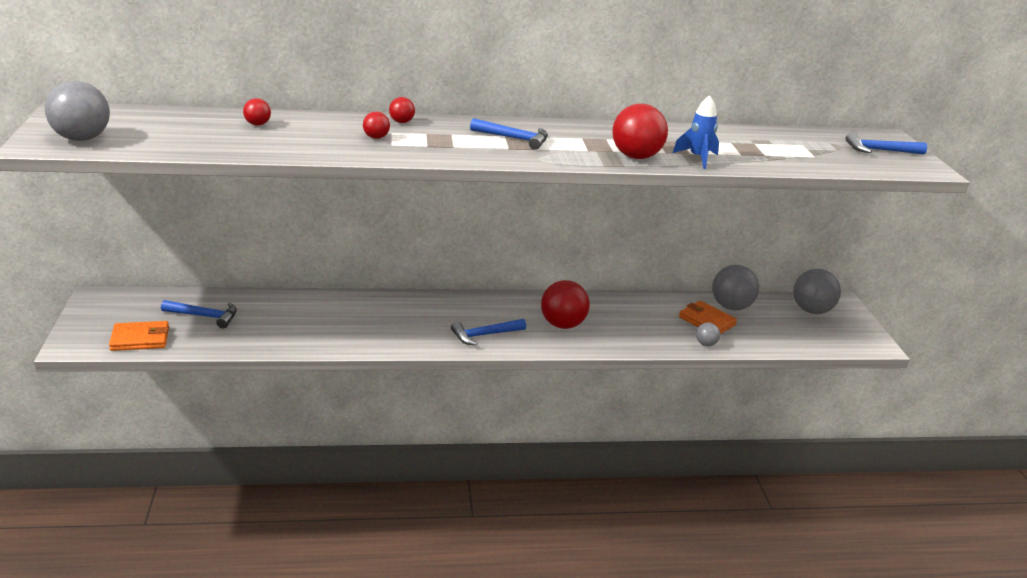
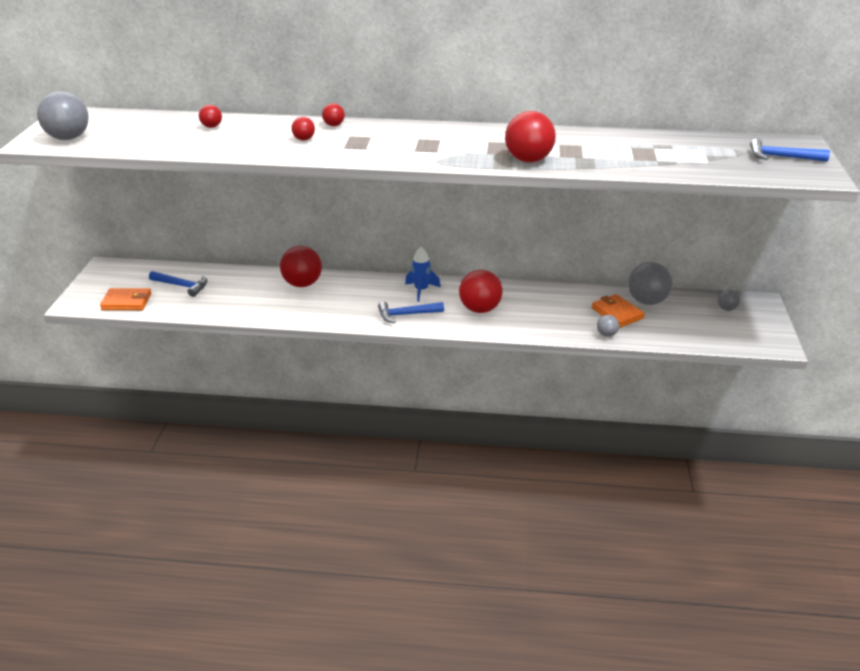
camera: 15 degrees right, 5 degrees up
(351, 307) = (302, 284): none -> red ball
(514, 138) = (425, 141): blue hammer -> none
(698, 158) = (588, 162): blue rocket -> blue rocket (421, 290)
(811, 310) = (726, 309): grey ball -> grey ball, size x0.49

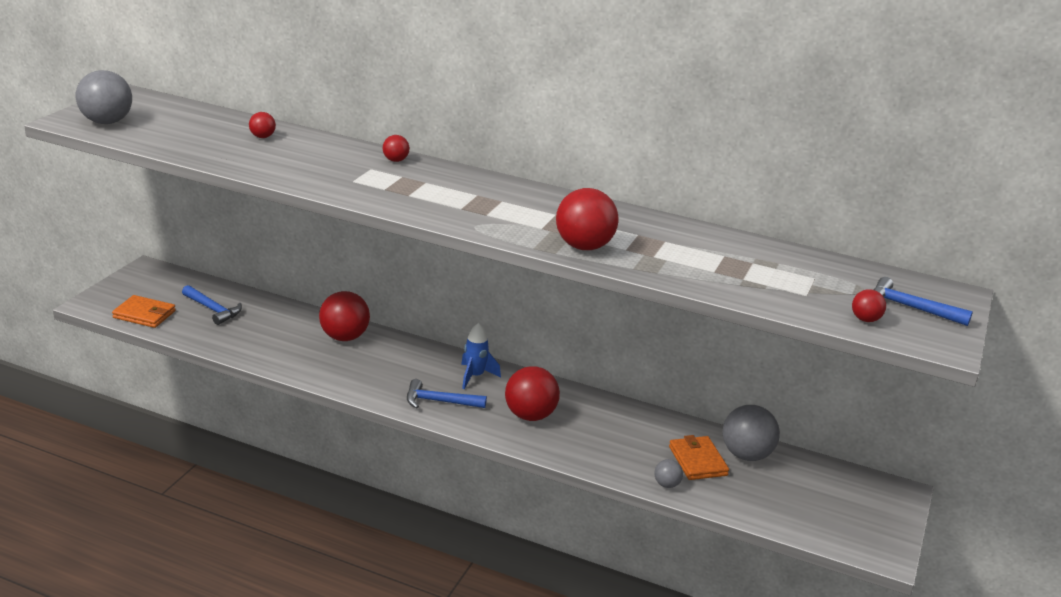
camera: 15 degrees right, 5 degrees down
(304, 139) = (349, 171): red ball -> red ball (865, 319)
(726, 309) = (846, 490): grey ball -> none

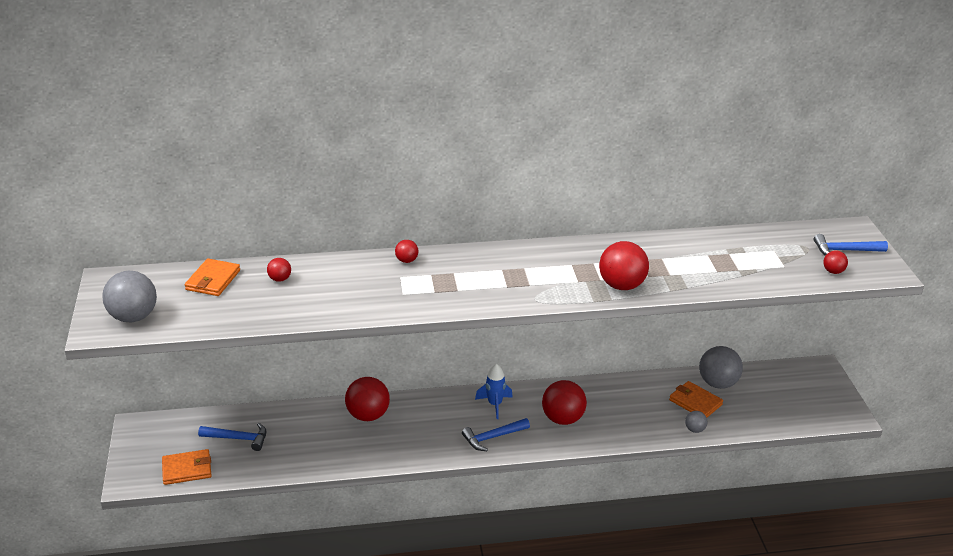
camera: 30 degrees left, 5 degrees up
(207, 120) = (213, 280): none -> orange wallet

